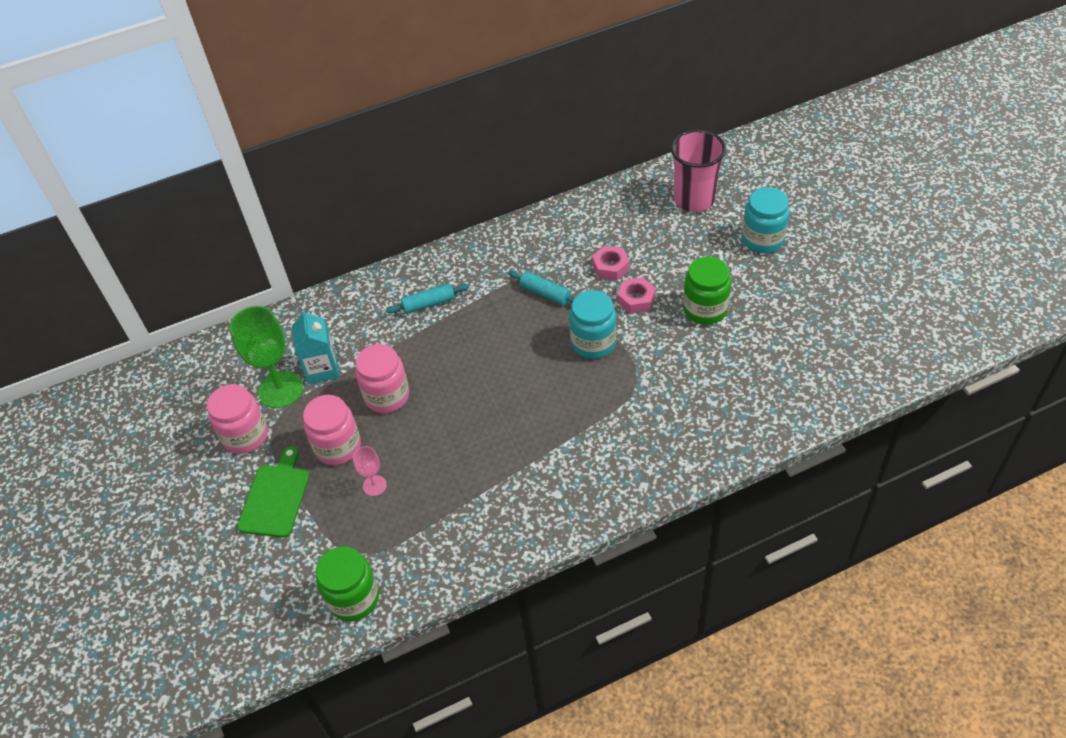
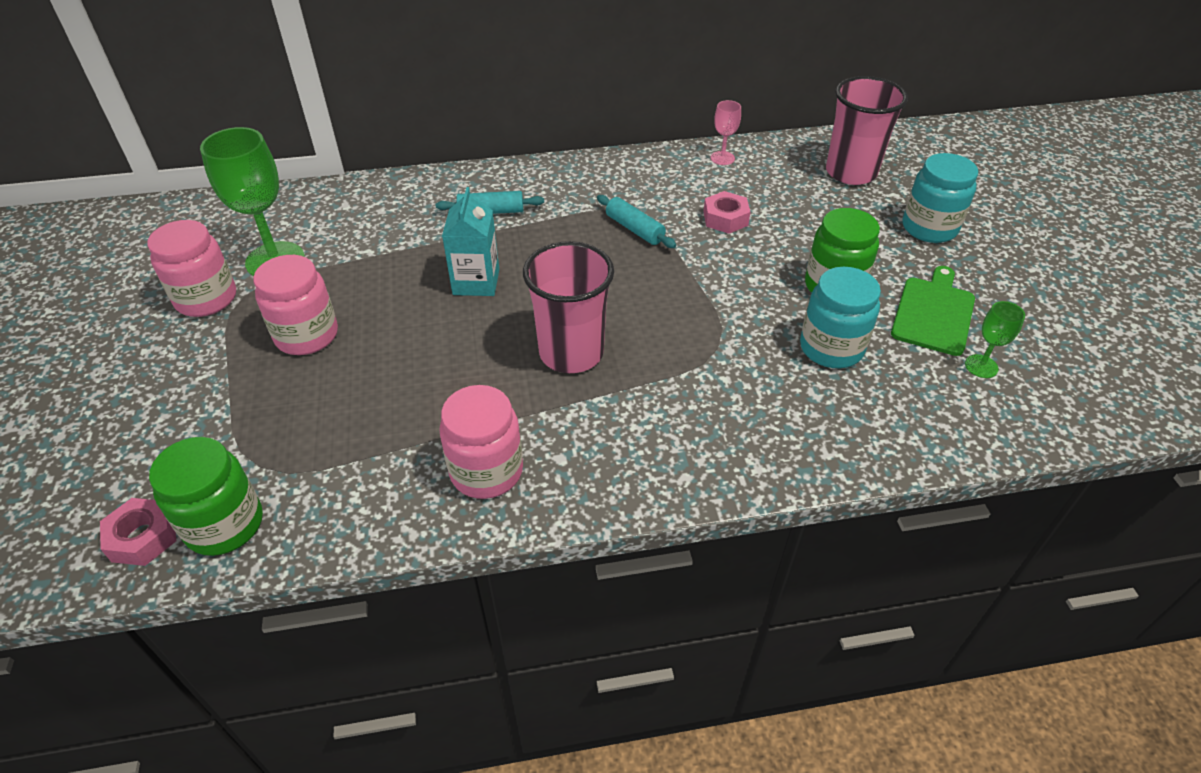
camera: 10 degrees right, 5 degrees down
(275, 497) = (199, 374): green cutting board -> green cutting board (933, 313)
(322, 369) = (334, 250): turquoise carton -> turquoise carton (476, 282)
(374, 485) = (327, 390): pink goblet -> pink goblet (722, 158)
(387, 396) = (394, 294): pink jar -> pink jar (486, 471)
(535, 412) = (571, 353): none -> pink cup
(593, 343) = (675, 292): turquoise jar -> turquoise jar (831, 348)
(636, 299) = (746, 258): pink nut -> pink nut (143, 537)
(818, 351) = (981, 366): none -> green goblet

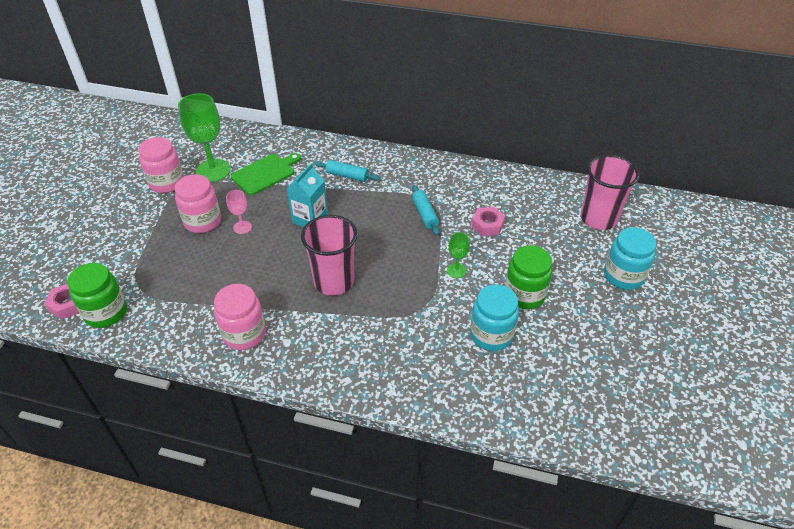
camera: 25 degrees right, 0 degrees up
(722, 158) = (516, 181): pink goblet -> pink goblet (242, 227)
(933, 313) = (578, 336): green cutting board -> green cutting board (265, 173)
(981, 366) = (582, 383): green goblet -> green goblet (456, 270)

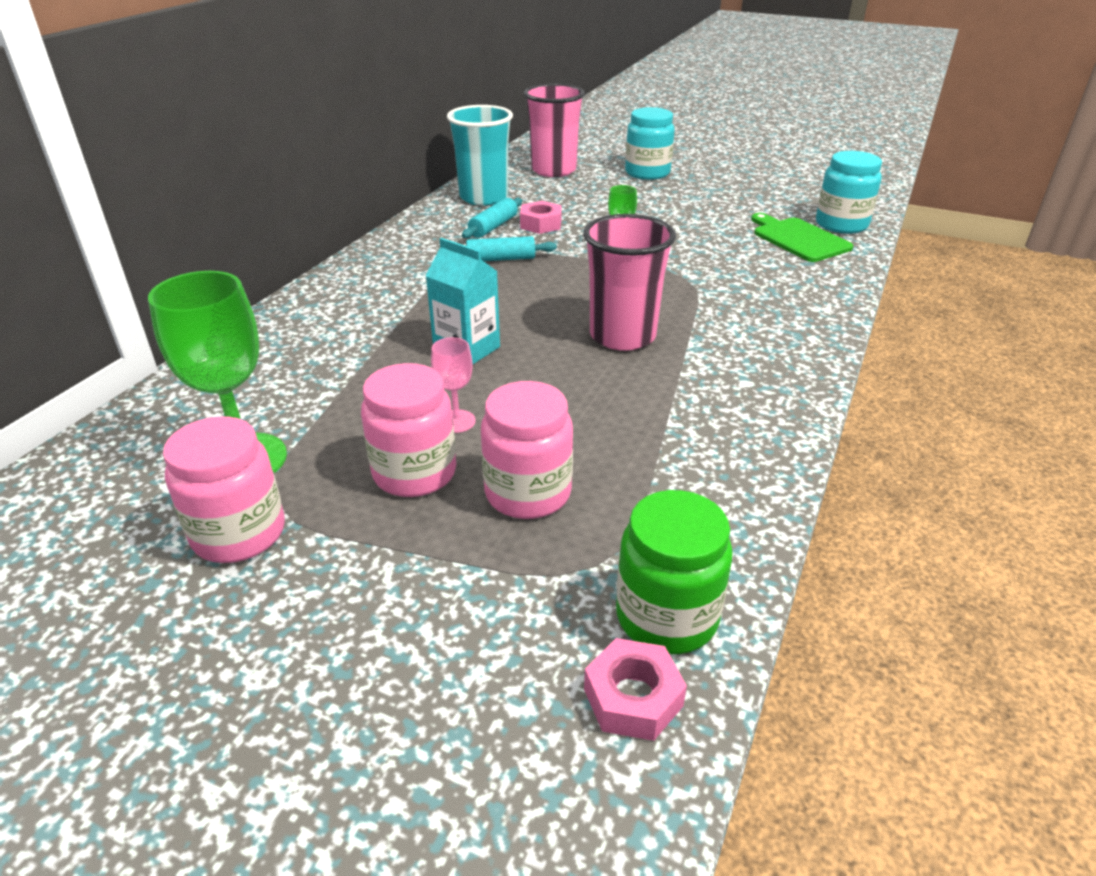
camera: 80 degrees left, 10 degrees down
(244, 334) = (730, 423): pink jar -> pink jar (528, 493)
(265, 173) = (306, 391): green cutting board -> green cutting board (798, 239)
(347, 176) = (372, 309): turquoise rolling pin -> turquoise rolling pin (493, 227)
(491, 335) = (730, 243): turquoise jar -> turquoise jar (841, 225)
(524, 190) = (484, 197): none -> turquoise cup
(524, 294) = (668, 219): green jar -> none

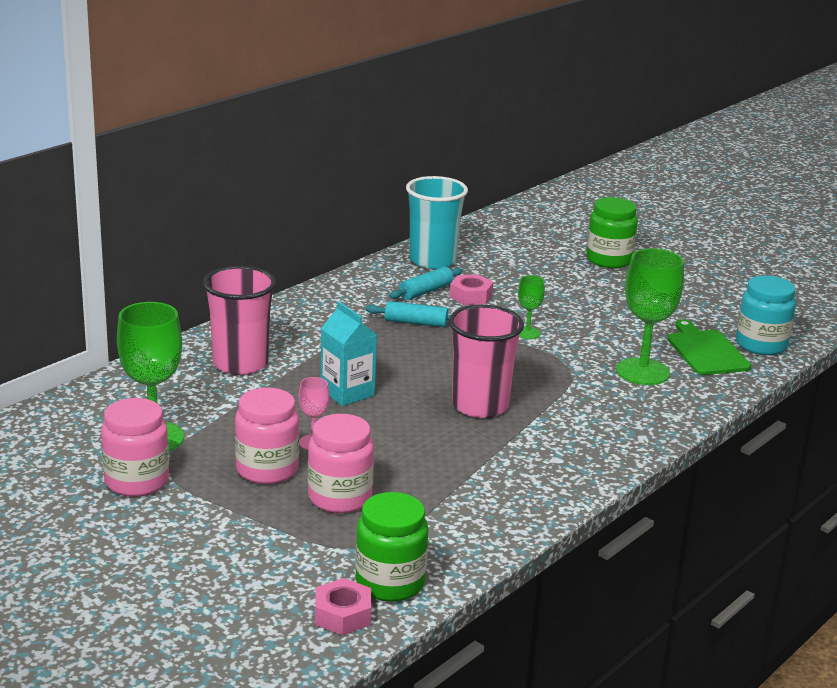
camera: 15 degrees right, 10 degrees down
(553, 170) = (517, 242): pink cup -> pink cup (240, 363)
(647, 173) = (609, 260): turquoise jar -> green jar
(757, 269) = (642, 372): none -> green goblet

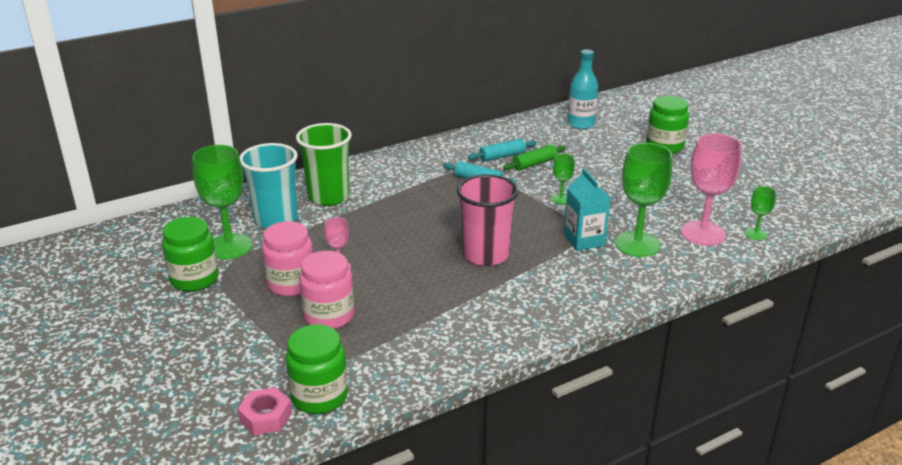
camera: 20 degrees right, 5 degrees up
(137, 481) = (194, 279): pink jar -> green jar
(240, 363) = (329, 197): pink cup -> green cup
(347, 392) = (391, 230): turquoise carton -> turquoise carton (584, 240)
(433, 261) = (523, 132): turquoise cup -> turquoise cup (276, 219)
(471, 296) = (534, 164): pink nut -> green rolling pin
(496, 244) = (581, 124): none -> turquoise bottle
(706, 351) = (703, 233): green cutting board -> pink goblet
(761, 345) = (755, 234): turquoise jar -> green goblet

